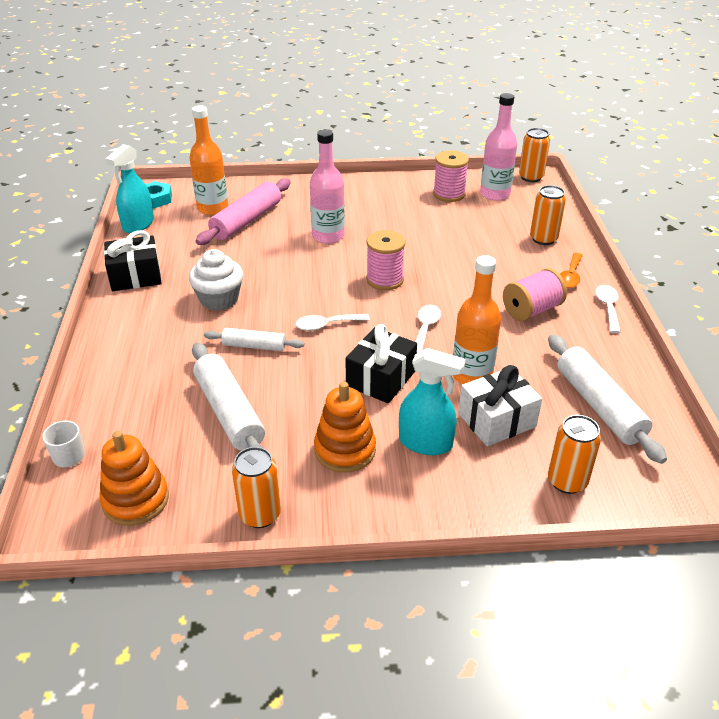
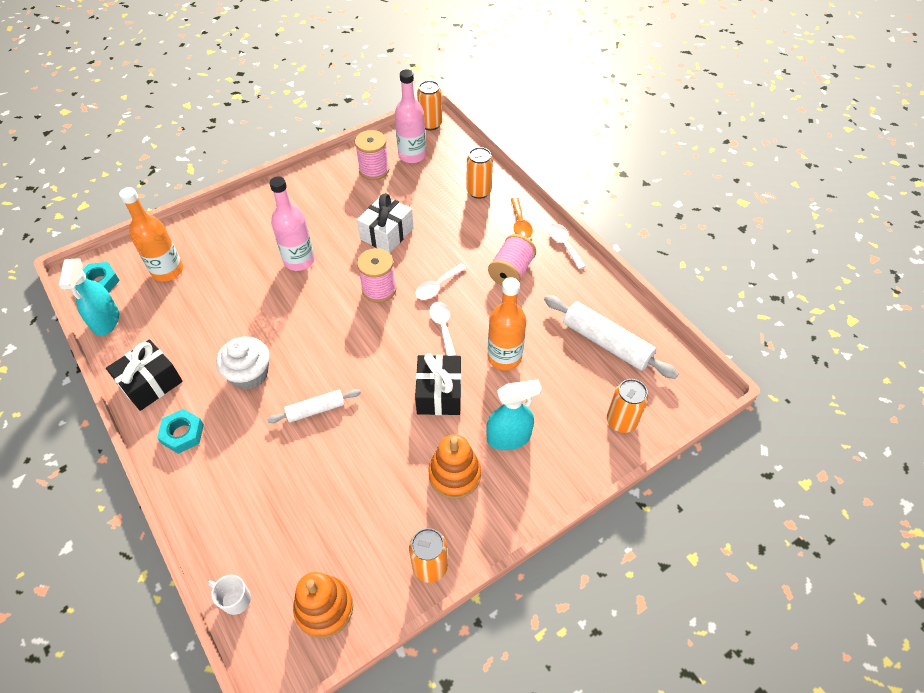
camera: 30 degrees left, 15 degrees up
(130, 319) = (182, 434): none -> turquoise nut
(229, 412) = (341, 486): white rolling pin -> none
(247, 221) = (211, 273): pink rolling pin -> none
(326, 325) = (362, 359): white spoon -> white spoon (437, 286)
(497, 420) = (546, 391): white gift -> white gift (387, 233)

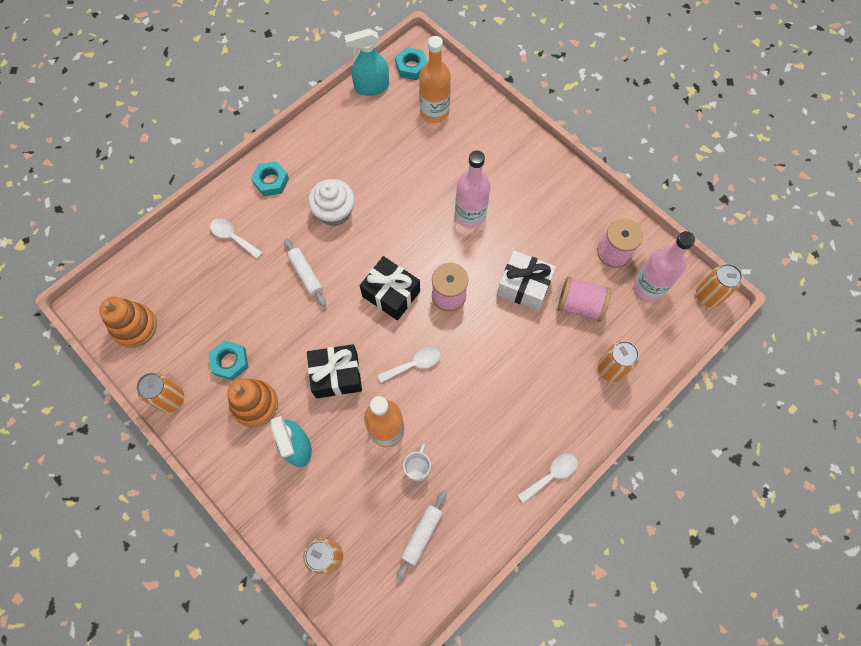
camera: 80 degrees right, 15 degrees up
(150, 383) = (315, 142): black gift -> black gift (391, 294)
(235, 599) = (139, 263): white mug -> white mug (417, 467)
(399, 497) = (230, 362): none -> turquoise nut
(437, 286) = (463, 350): white spoon -> white spoon (233, 237)
(511, 272) = (499, 422): pink spool -> pink spool (580, 305)
(520, 223) = (572, 422): orange spoon -> none
(606, 343) = (422, 535): white rolling pin -> white rolling pin, size x0.58

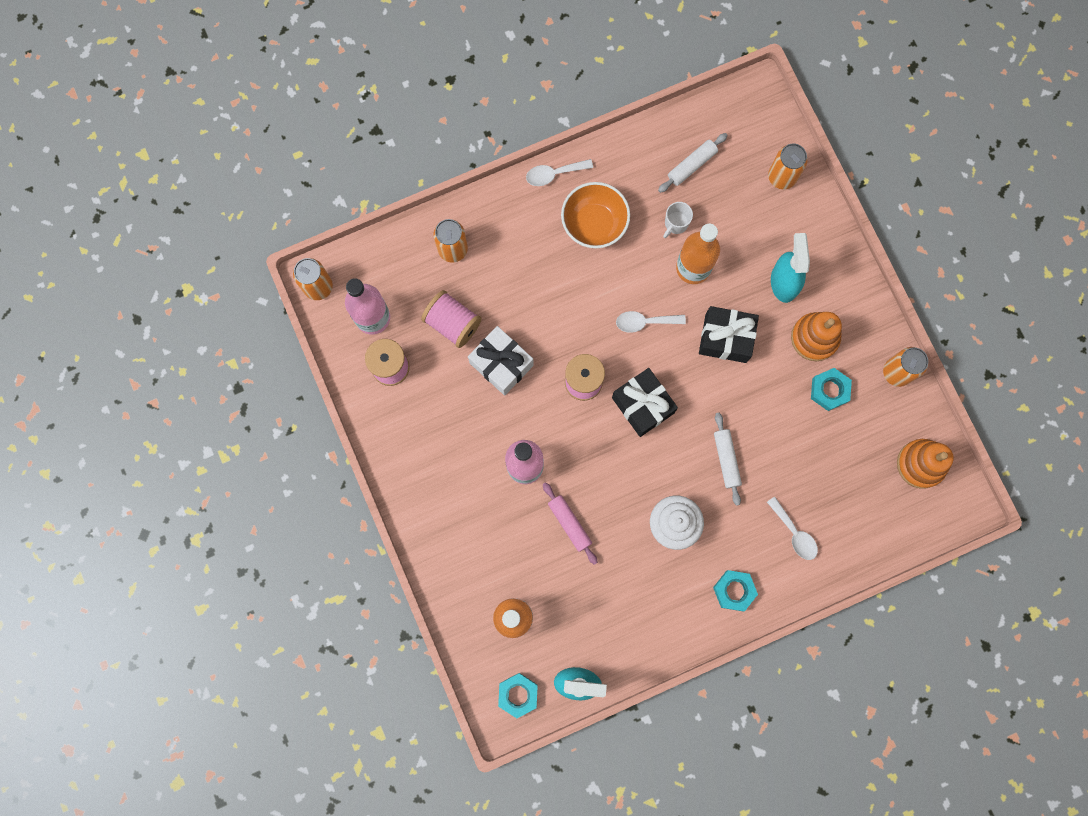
camera: 160 degrees left, 10 degrees up
(418, 186) = (569, 524): none -> pink rolling pin
(494, 439) = (594, 223): none -> orange bowl

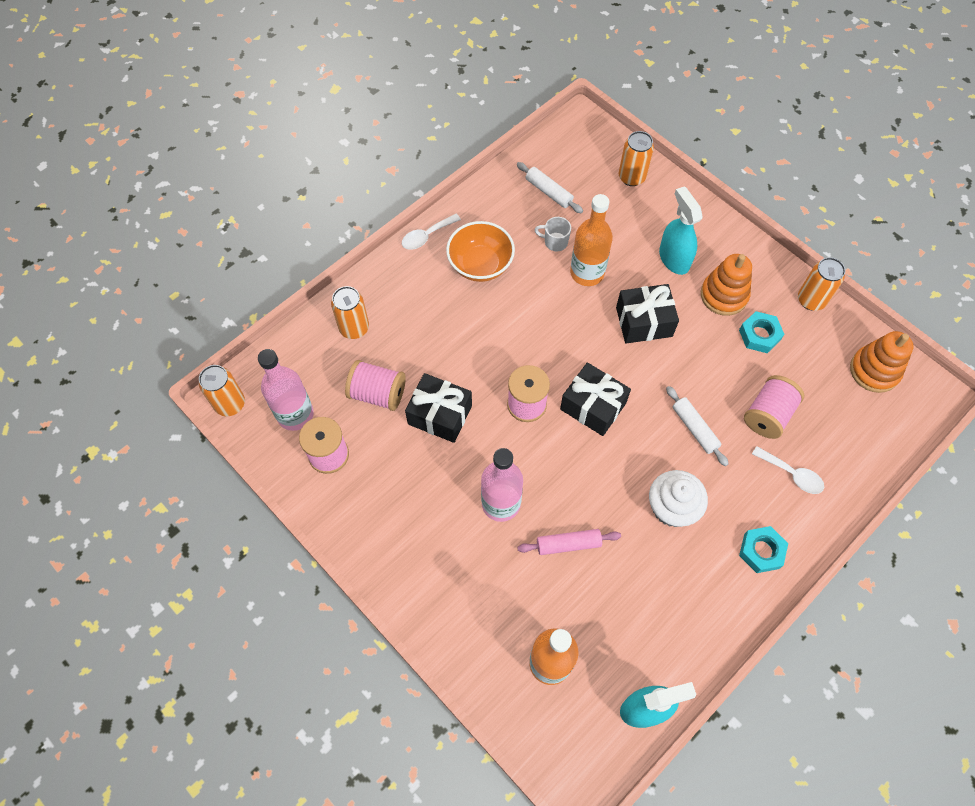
camera: 20 degrees left, 15 degrees down
(501, 364) = (440, 415): white gift -> black gift
(518, 694) = (587, 748): turquoise nut -> none
(569, 524) = (568, 544): pink rolling pin -> pink rolling pin turned 45 degrees counterclockwise
(645, 322) = (563, 332): white spoon -> none
(675, 223) = (555, 242): white mug -> white mug turned 90 degrees clockwise
(691, 165) = (548, 192): white rolling pin -> white rolling pin turned 75 degrees counterclockwise
(799, 471) = (768, 415): none -> pink spool

